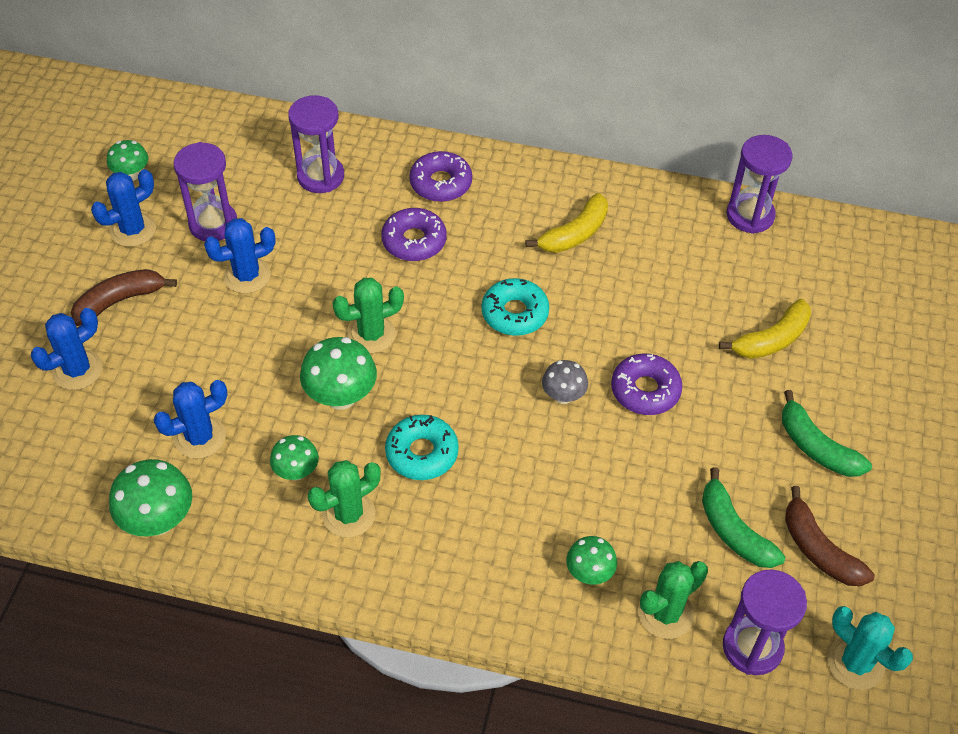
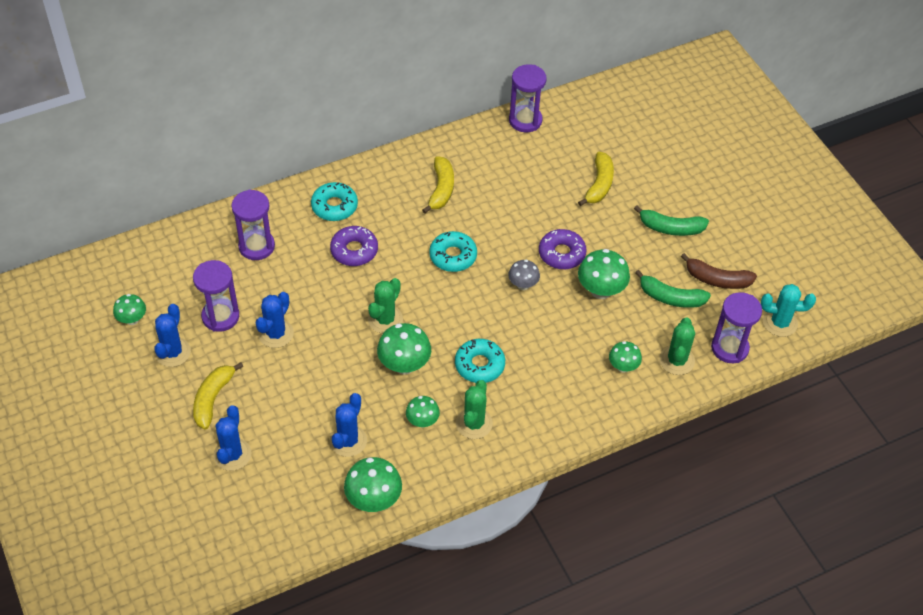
camera: 40 degrees left, 0 degrees up
(120, 301) = (213, 399): brown banana -> yellow banana
(441, 183) = (334, 206): purple donut -> turquoise donut
(651, 464) = (601, 290): none -> green mushroom

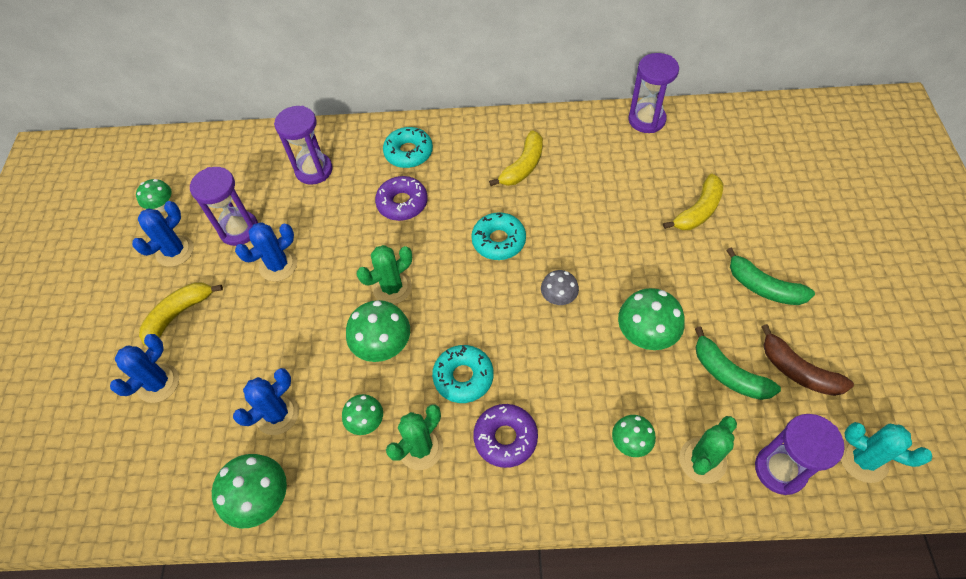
camera: 30 degrees right, 5 degrees up
(561, 254) = (619, 276): purple donut -> purple donut (505, 438)

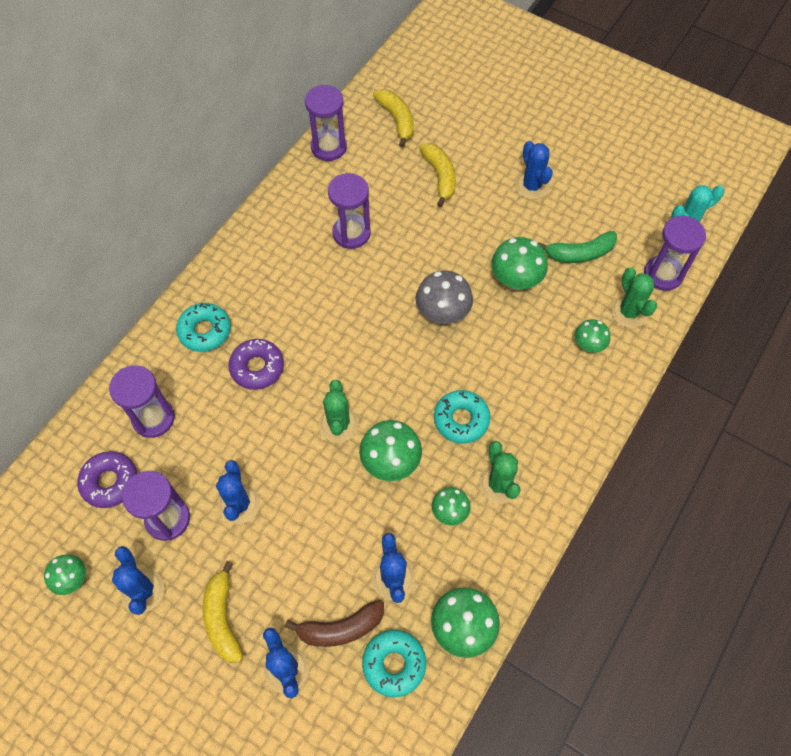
camera: 60 degrees left, 5 degrees up
(498, 241) = (357, 320): turquoise donut -> turquoise donut (394, 664)
(505, 438) = (531, 421): purple donut -> purple donut (110, 482)
(523, 166) = (298, 257): yellow banana -> yellow banana (397, 120)
(558, 298) = (442, 313): grey mushroom -> grey mushroom, size x1.63
(578, 185) = (351, 233): none -> purple hourglass
(763, 287) = (531, 186): green banana -> blue cactus
(798, 371) = (605, 214): brown banana -> brown banana (340, 628)

